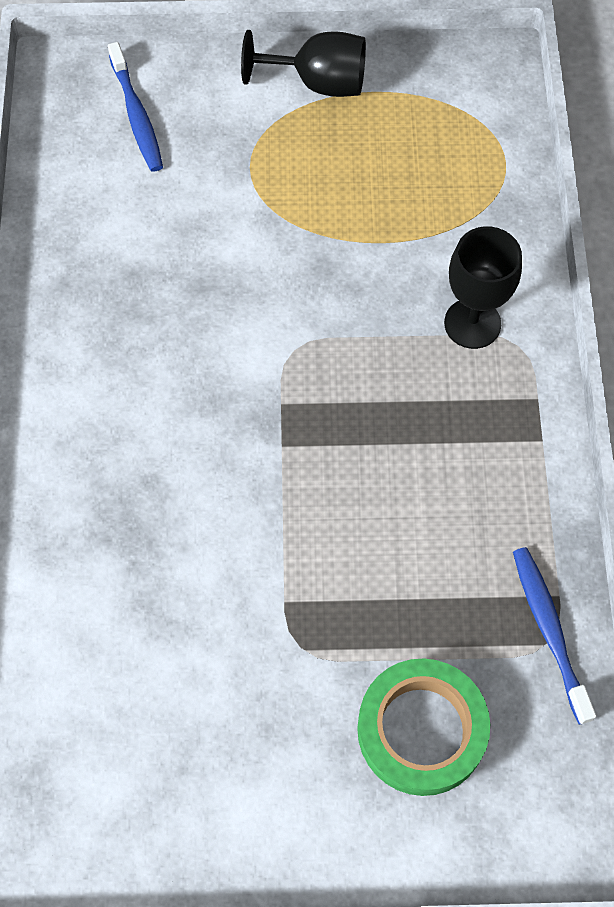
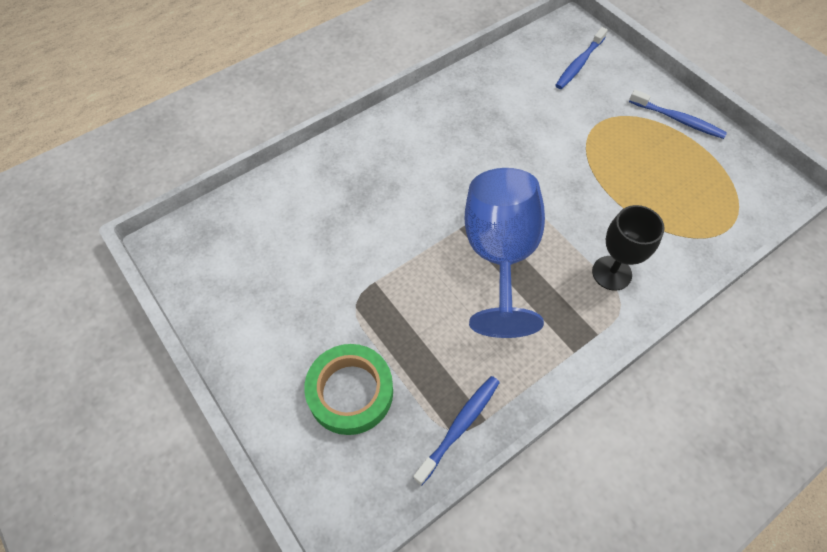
camera: 55 degrees right, 5 degrees down
(318, 83) = (678, 120): black goblet -> blue toothbrush
(357, 427) = (499, 255): none -> blue goblet

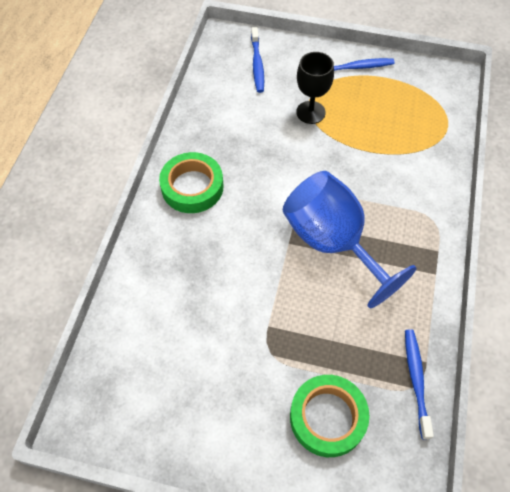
camera: 40 degrees left, 0 degrees up
(421, 129) = (192, 187): none -> green tape
(611, 273) = (410, 203): black goblet -> black goblet (310, 112)

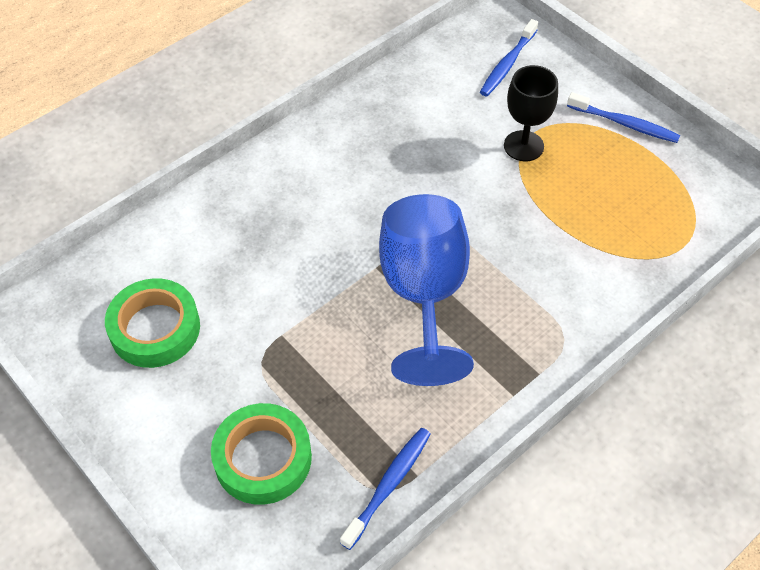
camera: 35 degrees right, 5 degrees down
(192, 187) = (324, 155): green tape -> green tape (155, 328)

